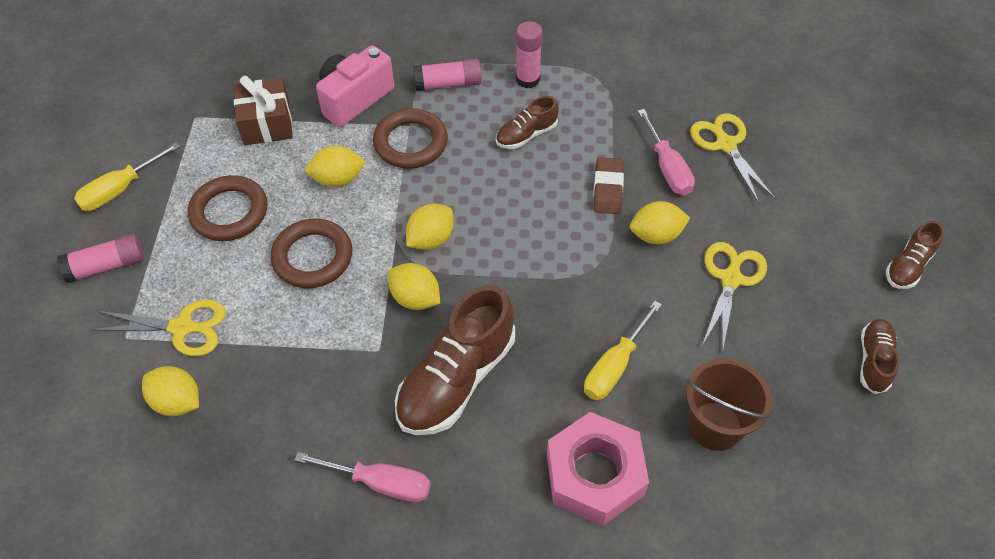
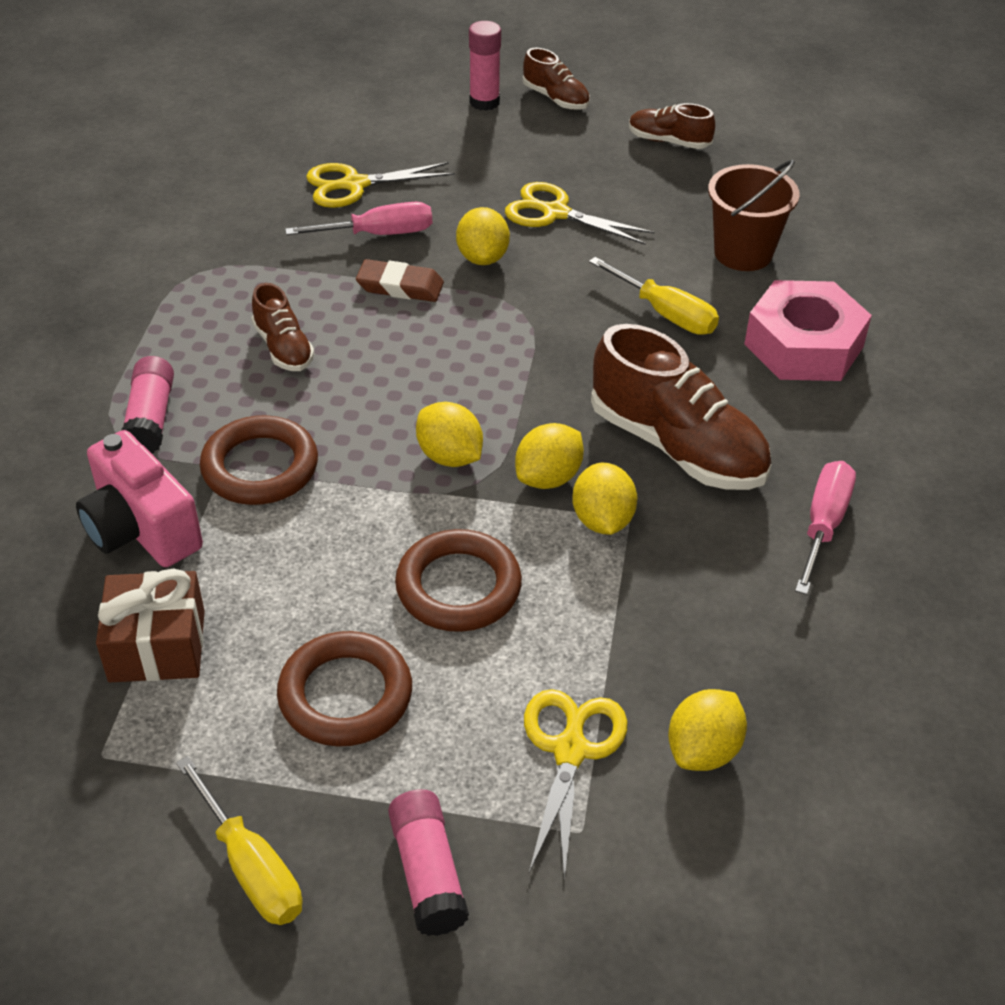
camera: 85 degrees left, 10 degrees down
(338, 179) = (310, 554): yellow lemon -> yellow lemon (602, 520)
(527, 79) = (175, 336): pink glue stick -> pink glue stick (484, 102)

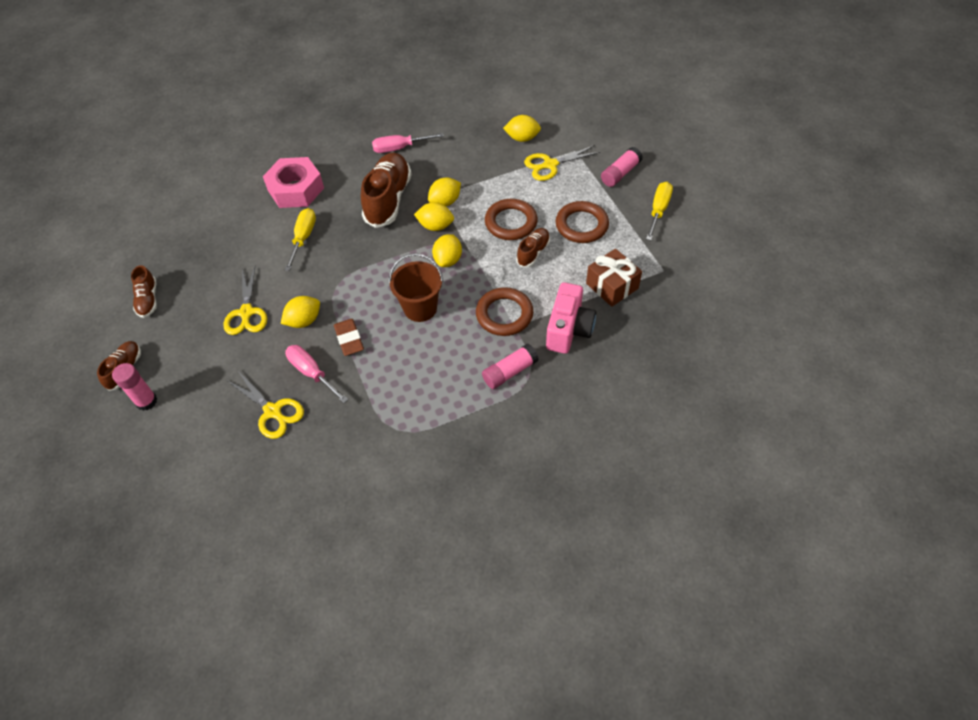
camera: 120 degrees left, 10 degrees up
(283, 348) = (426, 355): brown shoe -> brown shoe (533, 252)
(743, 253) = (238, 232): brown bucket -> brown bucket (420, 308)

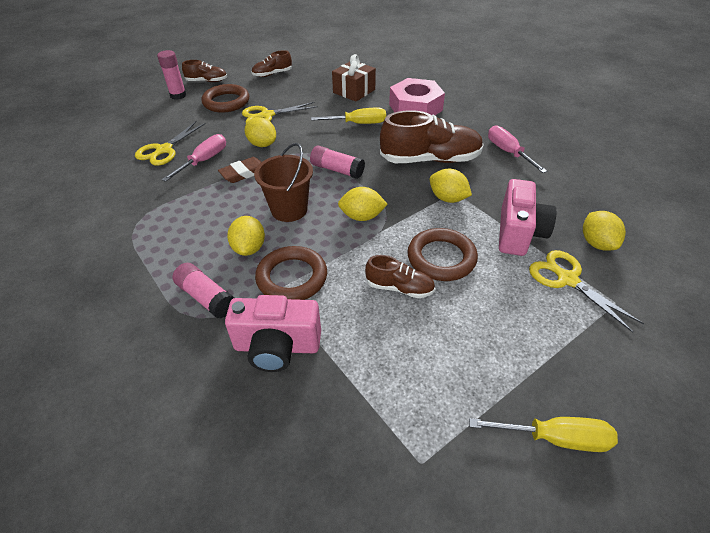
camera: 75 degrees right, 10 degrees down
(435, 226) = (408, 198): yellow lemon -> yellow lemon (249, 248)
(499, 173) = (518, 233): none -> pink camera
(581, 225) = (470, 333): brown ring -> brown ring (226, 102)
(612, 286) = (366, 388): brown gift -> brown gift (354, 91)
(620, 173) = (606, 368): pink glue stick -> pink glue stick (337, 170)

